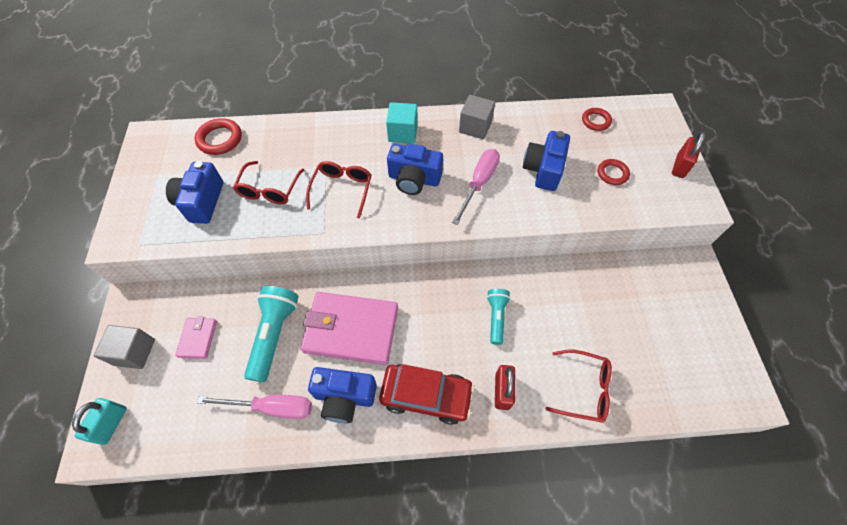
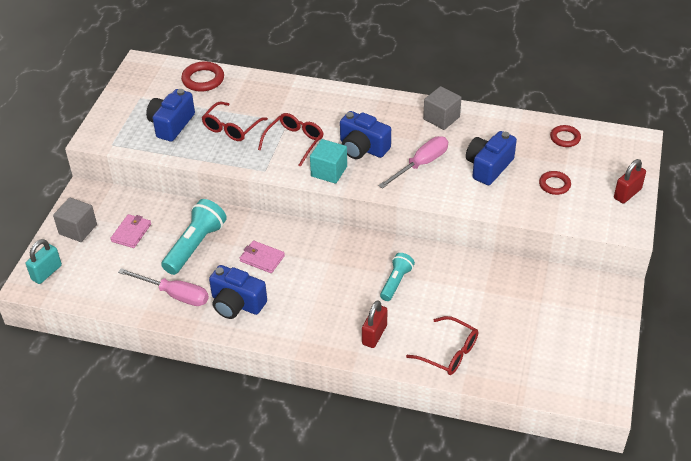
camera: 20 degrees right, 15 degrees down
(351, 329) = (262, 258): pink wallet -> pink wallet, size x0.47
(402, 133) = (369, 109): turquoise cube -> turquoise cube (329, 171)
(426, 395) = (306, 320): red car -> none

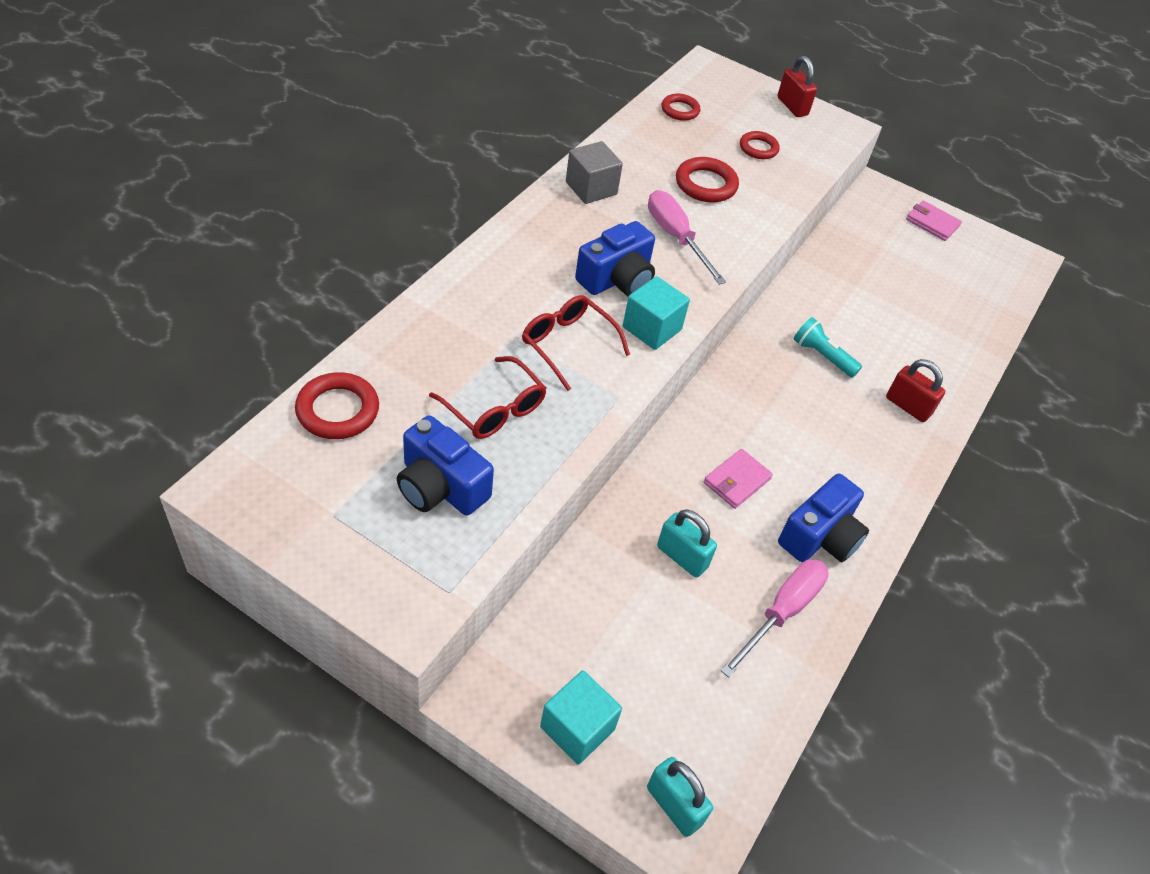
camera: 80 degrees left, 5 degrees up
(78, 229) = (577, 728): grey cube -> turquoise cube
(131, 233) = (618, 642): pink wallet -> pink wallet (932, 223)
(195, 246) = (682, 557): turquoise flashlight -> turquoise padlock
(449, 353) = (948, 349): red glasses -> none
(488, 167) = (706, 184): blue camera -> red ring

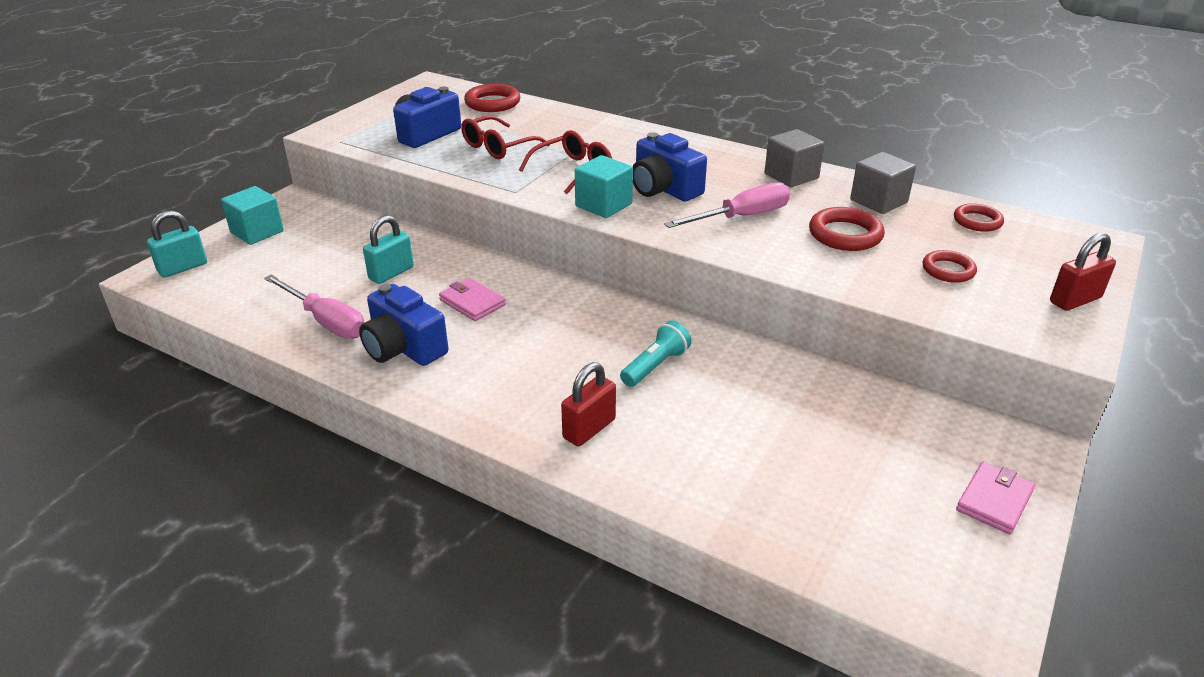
camera: 95 degrees right, 15 degrees down
(644, 150) = (878, 201): none -> grey cube

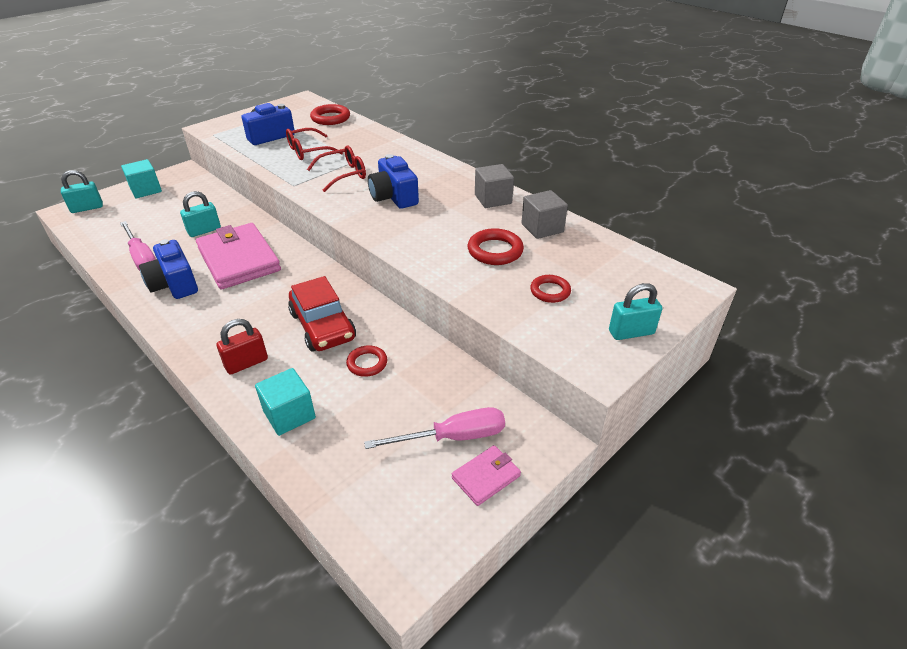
camera: 15 degrees right, 5 degrees up
(472, 302) = (239, 259): pink wallet -> pink wallet, size x2.13
(603, 205) = (343, 203): turquoise cube -> turquoise cube (289, 414)
(655, 366) = (323, 326): turquoise flashlight -> red car
(741, 217) = (431, 226): pink screwdriver -> pink screwdriver (453, 437)
(977, 221) = (606, 255): red ring -> red ring (367, 363)
(1075, 300) = (631, 332): red padlock -> turquoise padlock

